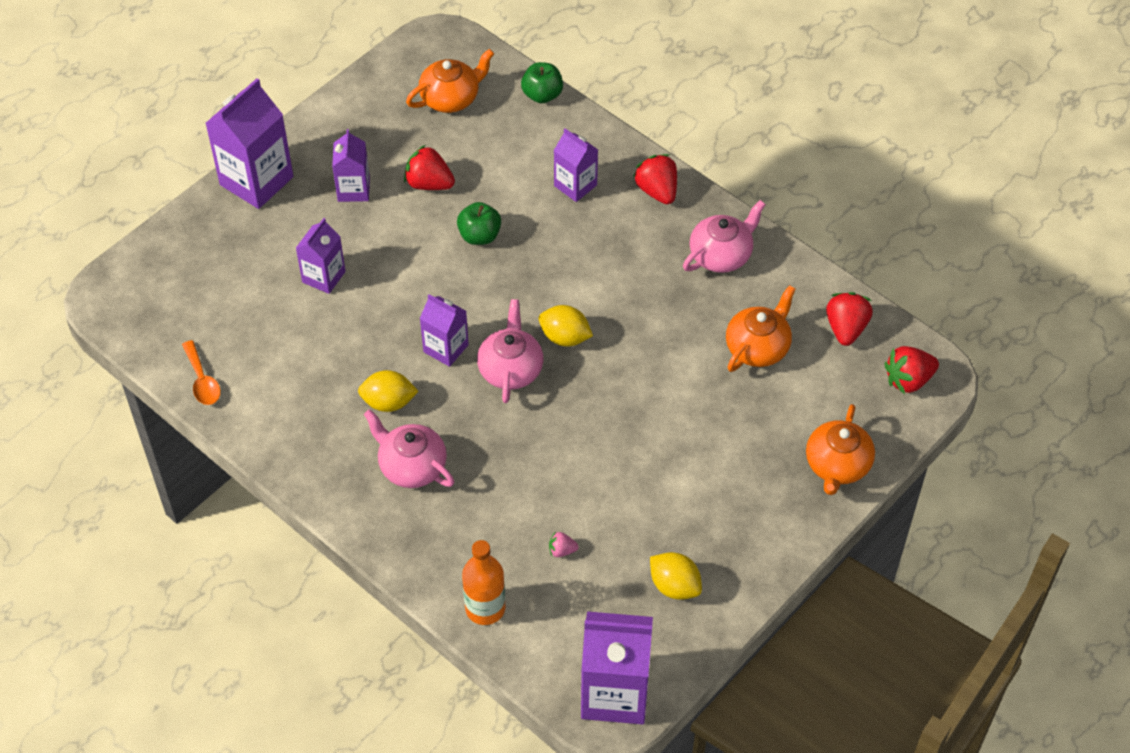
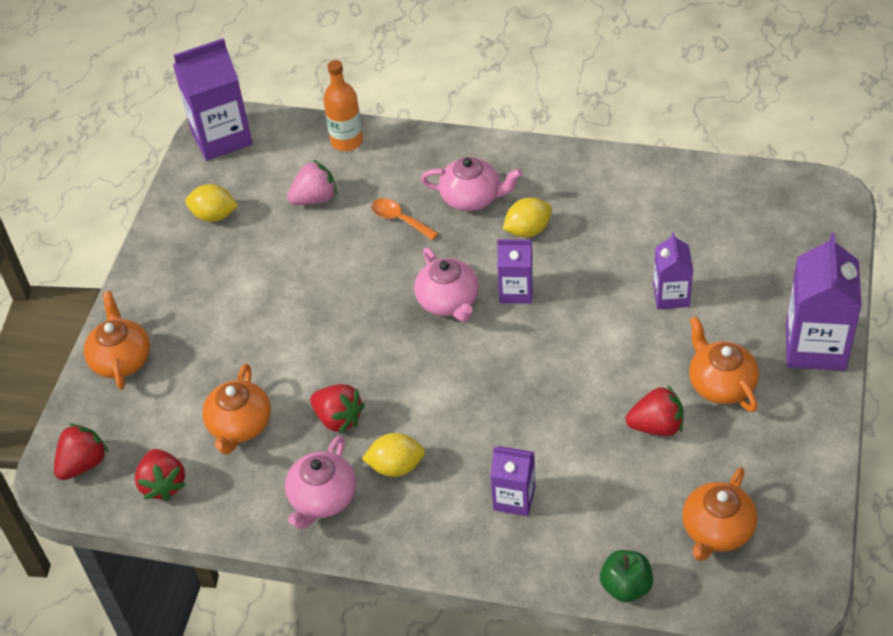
camera: 155 degrees right, 5 degrees down
(202, 380) = (687, 176): orange spoon -> orange spoon (399, 219)
(353, 189) = (720, 384): purple carton -> orange teapot
(479, 236) = (566, 400): green apple -> none
(562, 550) = (315, 198): pink strawberry -> pink strawberry, size x1.95
(565, 337) = (420, 349): yellow lemon -> yellow lemon (396, 467)
(657, 191) = (428, 535): red strawberry -> red strawberry (338, 419)

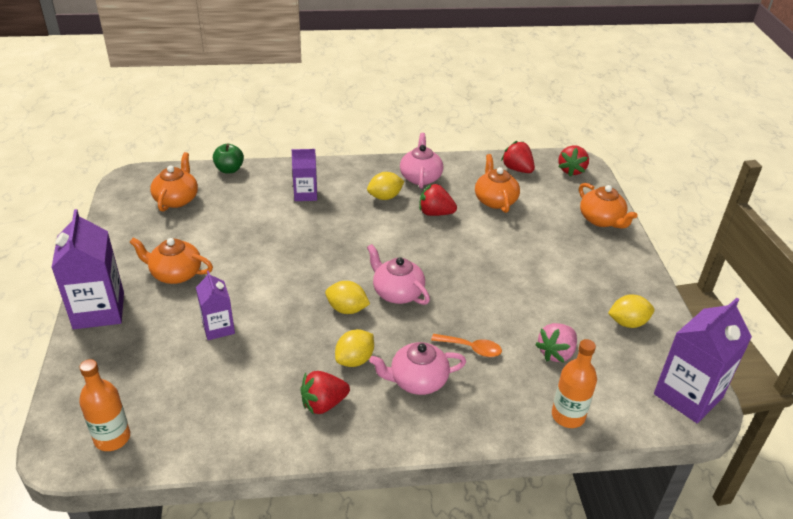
camera: 155 degrees right, 10 degrees down
(516, 291) = (347, 309): purple carton -> yellow lemon
(656, 426) = (220, 242): red strawberry -> red strawberry (323, 404)
(720, 384) = (175, 274): orange teapot -> orange teapot turned 150 degrees clockwise
(783, 199) = (112, 438): none -> orange bottle

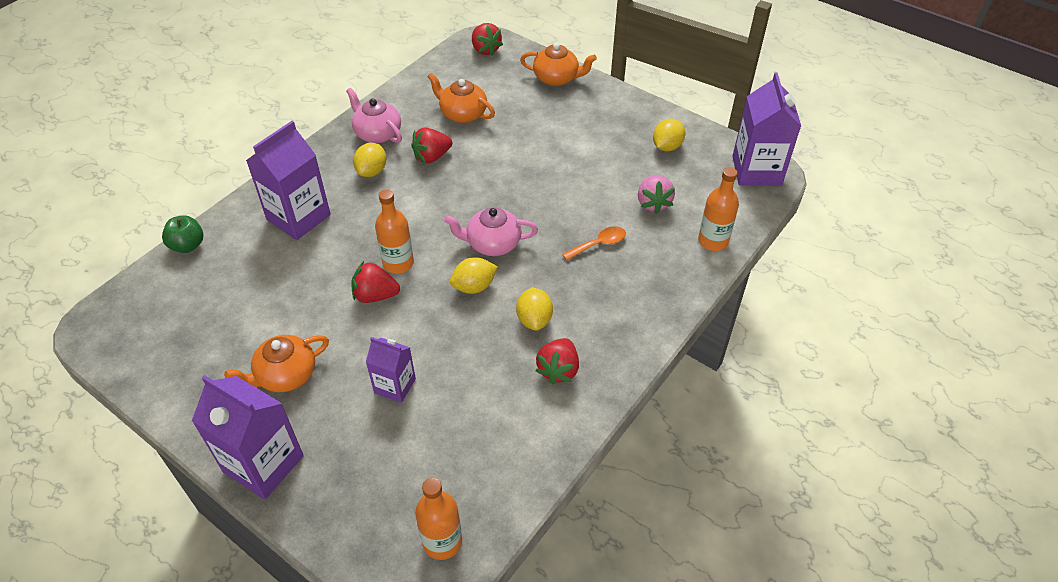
camera: 45 degrees left, 10 degrees up
(177, 199) = (177, 310): orange teapot -> none
(305, 194) = (298, 217): purple carton -> purple carton, size x1.71
(322, 260) = (398, 263): none -> orange bottle
(417, 380) = (596, 297): pink teapot -> none
(517, 169) = (444, 75): red strawberry -> red strawberry (375, 295)

